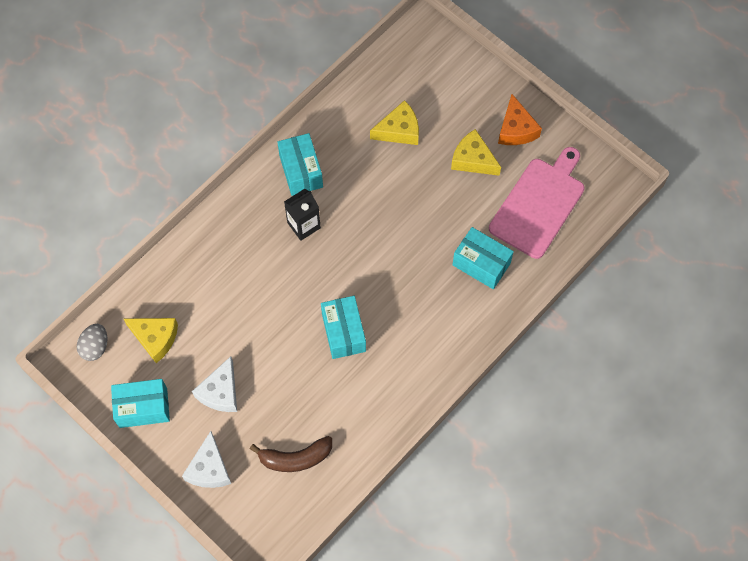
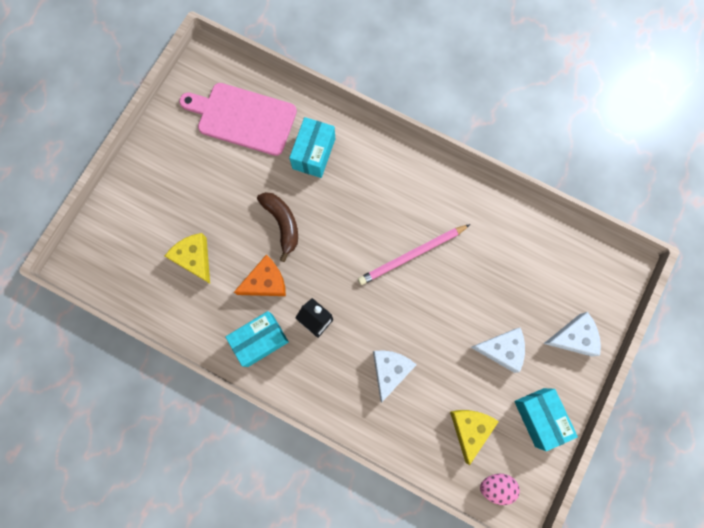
camera: 105 degrees left, 10 degrees up
(95, 347) = (496, 486): grey egg -> pink egg
(235, 280) = (390, 370): none -> white cheese
(295, 458) = (538, 265): brown banana -> brown banana (282, 224)
(343, 332) = (412, 255): turquoise box -> pink pencil
(473, 159) = (210, 184): yellow cheese -> none
(516, 129) = (170, 153): orange cheese -> orange cheese (266, 282)

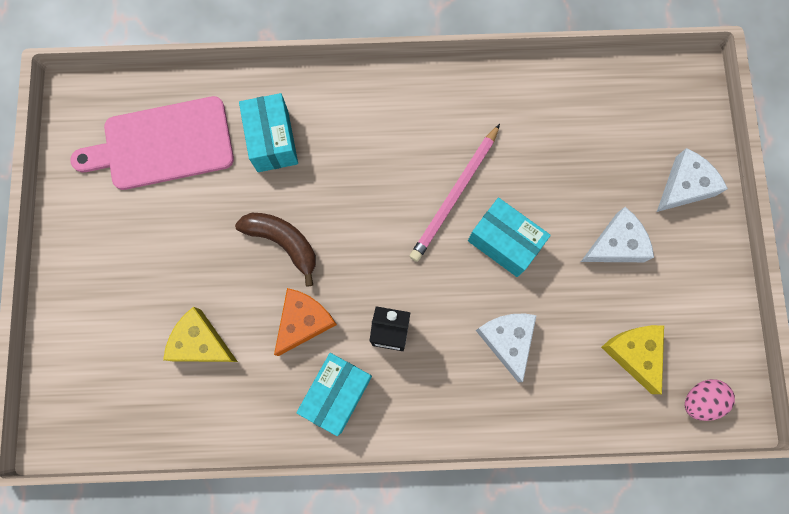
camera: 30 degrees left, 0 degrees up
(539, 417) = (700, 295): turquoise box -> turquoise box (504, 242)

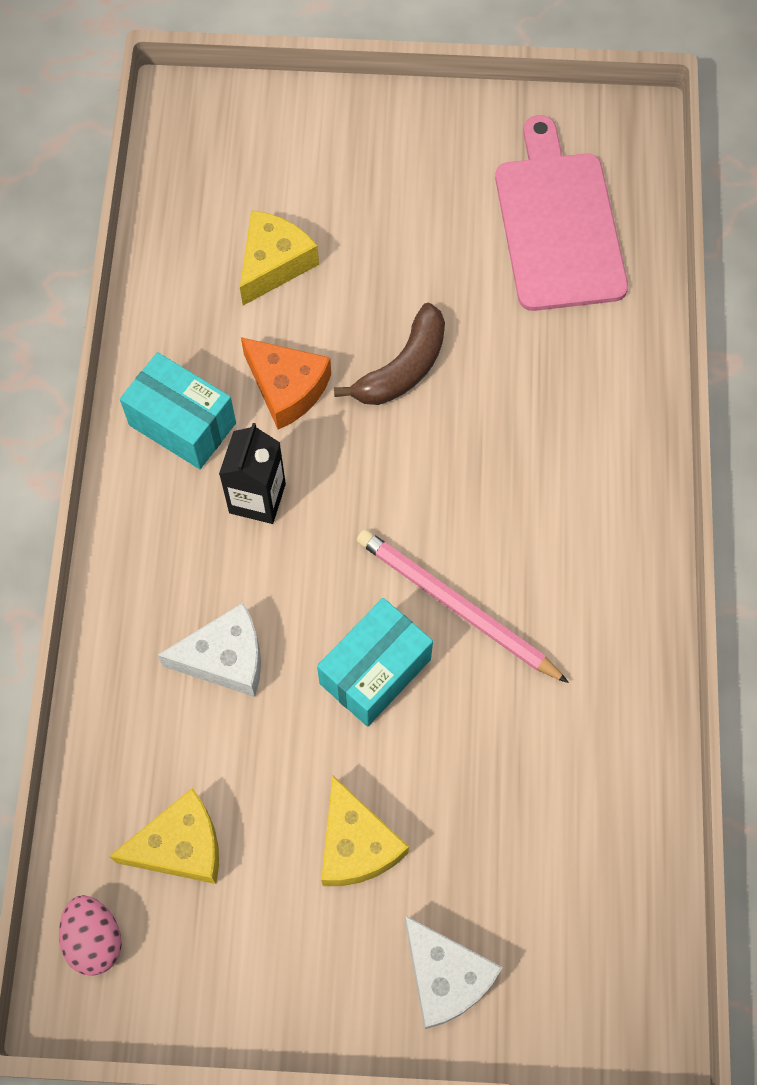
camera: 95 degrees right, 10 degrees down
(273, 141) = (557, 362): turquoise box -> none
(616, 244) = (356, 844): white cheese -> yellow cheese

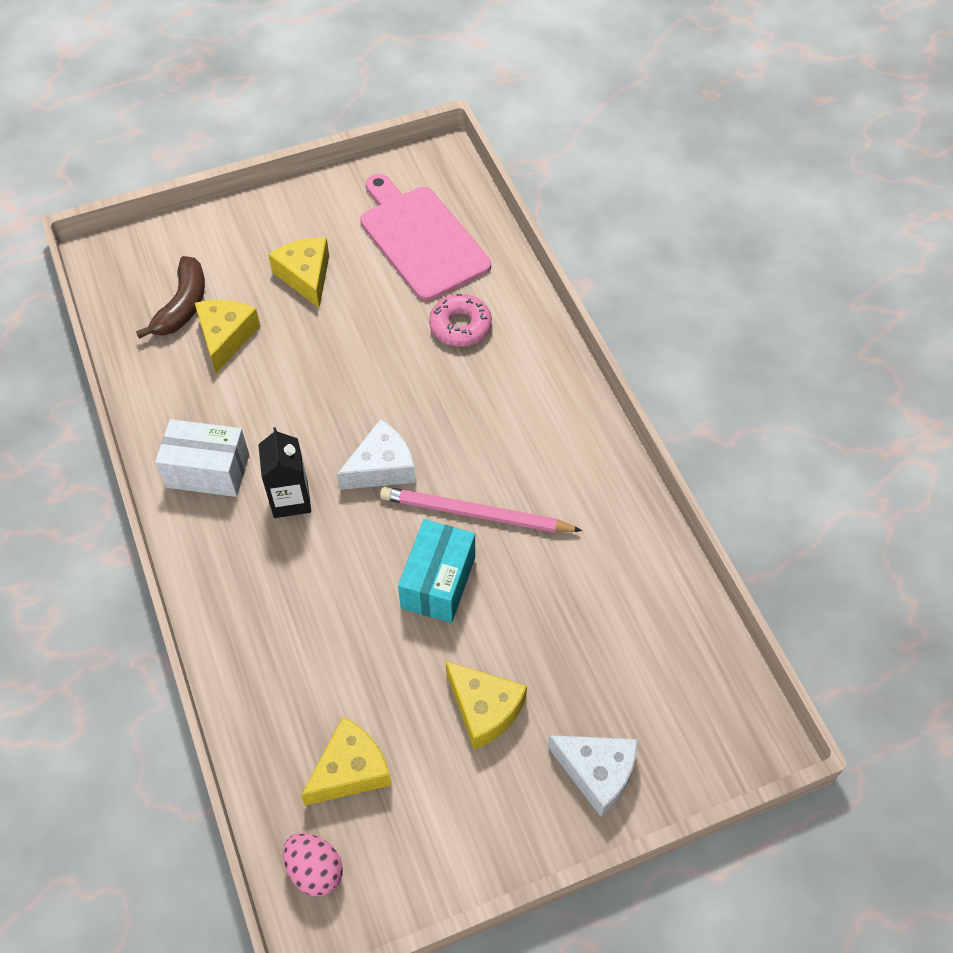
camera: 25 degrees left, 10 degrees down
(182, 424) = (208, 471): turquoise box -> white box
(225, 658) = (320, 620): white cheese -> white cheese (382, 467)
(287, 388) = (277, 416): orange cheese -> none
(399, 220) = (306, 276): none -> yellow cheese
(403, 368) = (356, 371): brown banana -> brown banana (183, 306)
(551, 359) = (460, 326): none -> pink donut

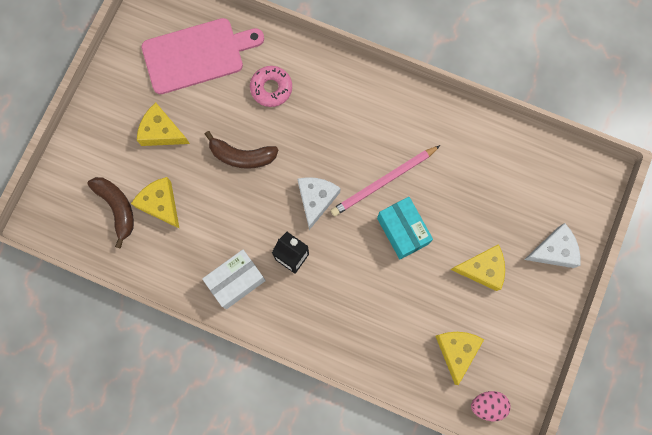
camera: 45 degrees left, 20 degrees up
(356, 361) = (242, 156): none -> brown banana
(421, 239) = (197, 55): pink cutting board -> pink cutting board turned 150 degrees clockwise

